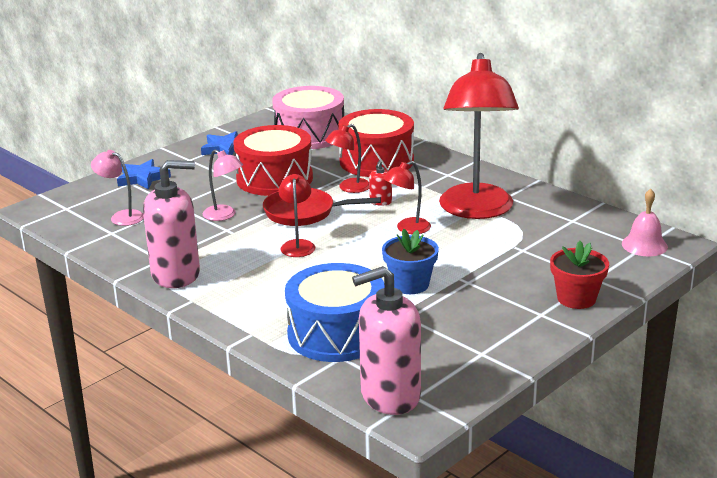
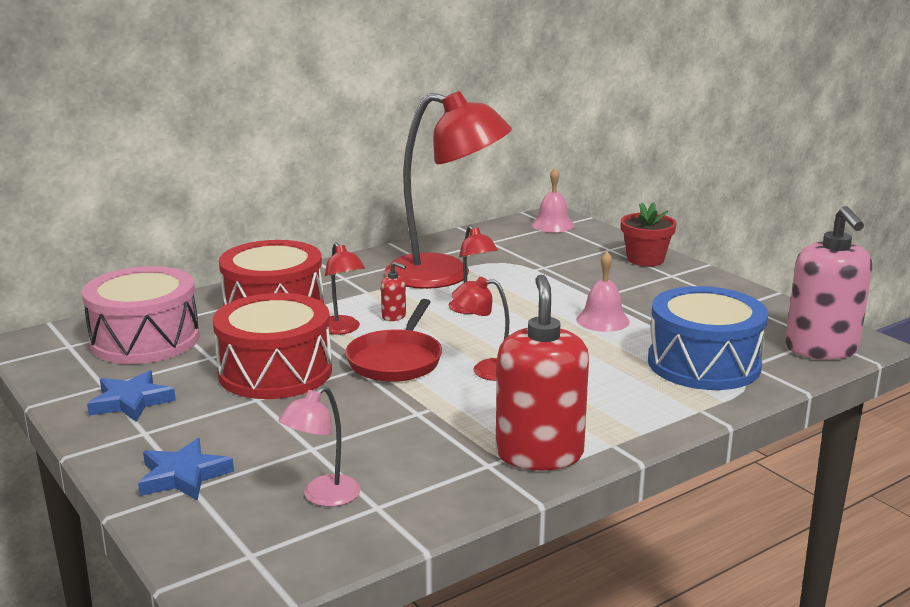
camera: 80 degrees left, 5 degrees down
(176, 275) = (539, 454): pink soap dispenser -> red soap dispenser
(224, 215) = (372, 412): pink lamp -> none
(410, 284) = (602, 320): blue flower pot -> pink bell

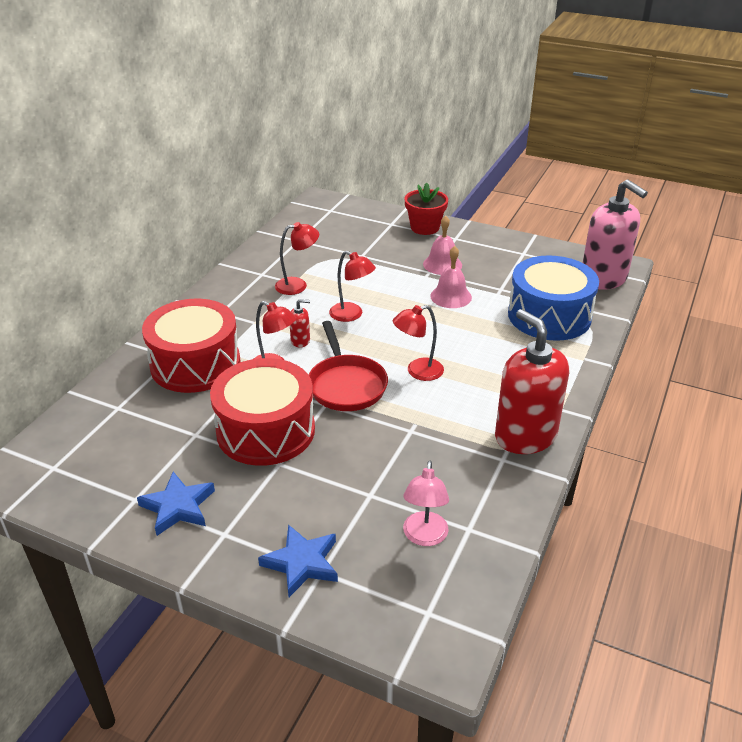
camera: 30 degrees left, 15 degrees up
(145, 340) = (118, 436): pink drum -> none
(445, 275) = (298, 285): red lamp -> red lamp, size x0.44
(552, 225) = (328, 210): pink bell -> pink bell (442, 264)

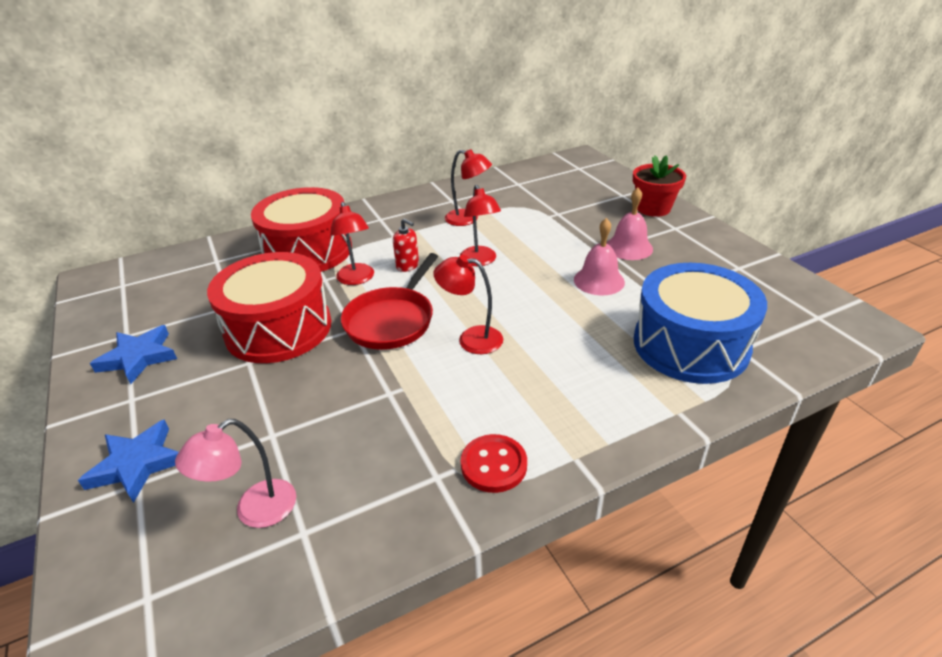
camera: 40 degrees right, 0 degrees up
(525, 436) = (494, 465): red soap dispenser -> red button
(603, 279) = (818, 332): pink soap dispenser -> none

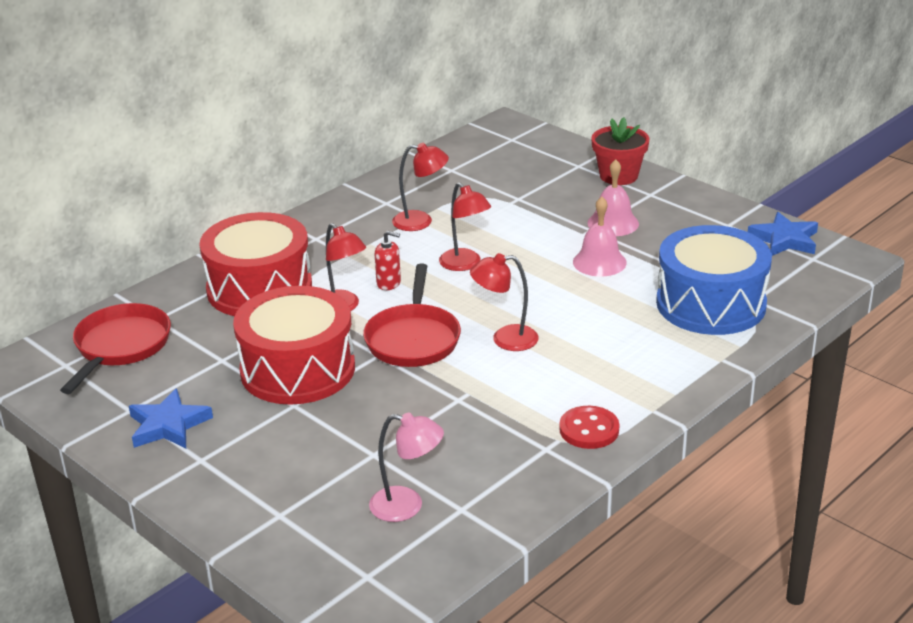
camera: 20 degrees left, 5 degrees down
(137, 464) = (264, 502): blue star -> blue star (784, 239)
(171, 278) = (120, 347): none -> red pan
(254, 511) = (407, 506): pink lamp -> pink lamp turned 105 degrees counterclockwise

